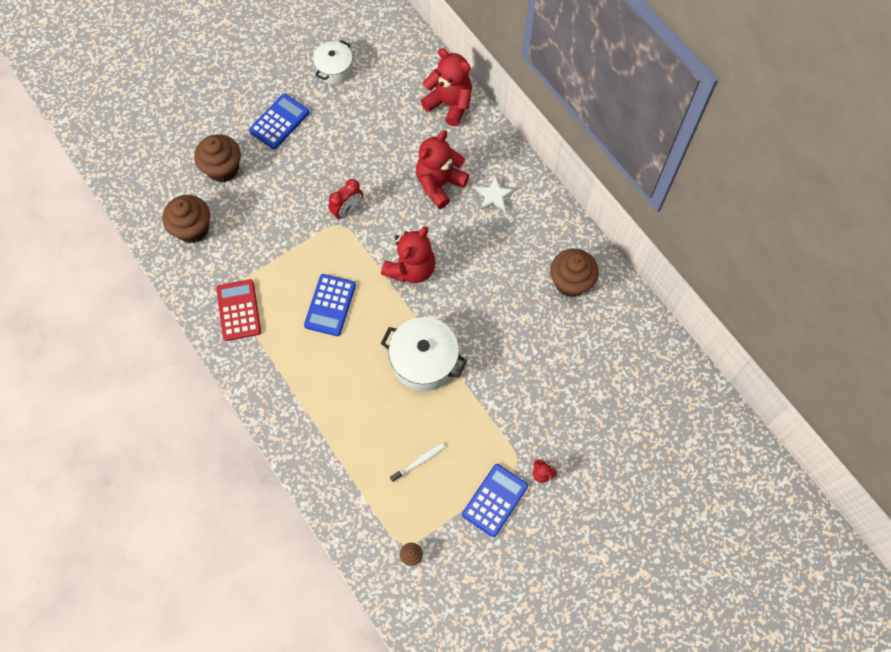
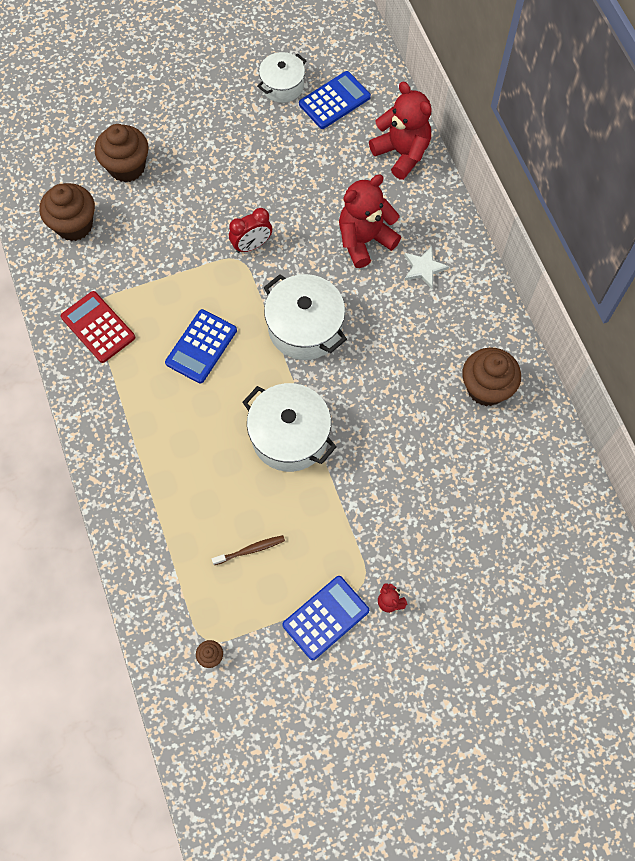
camera: 15 degrees right, 0 degrees up
(239, 310) = (98, 327): red calculator -> red calculator turned 45 degrees counterclockwise
(279, 122) = (204, 130): blue calculator -> blue calculator (334, 101)
(411, 268) = (305, 328): red teddy bear -> white pot
(419, 462) = (250, 550): white toothbrush -> brown toothbrush

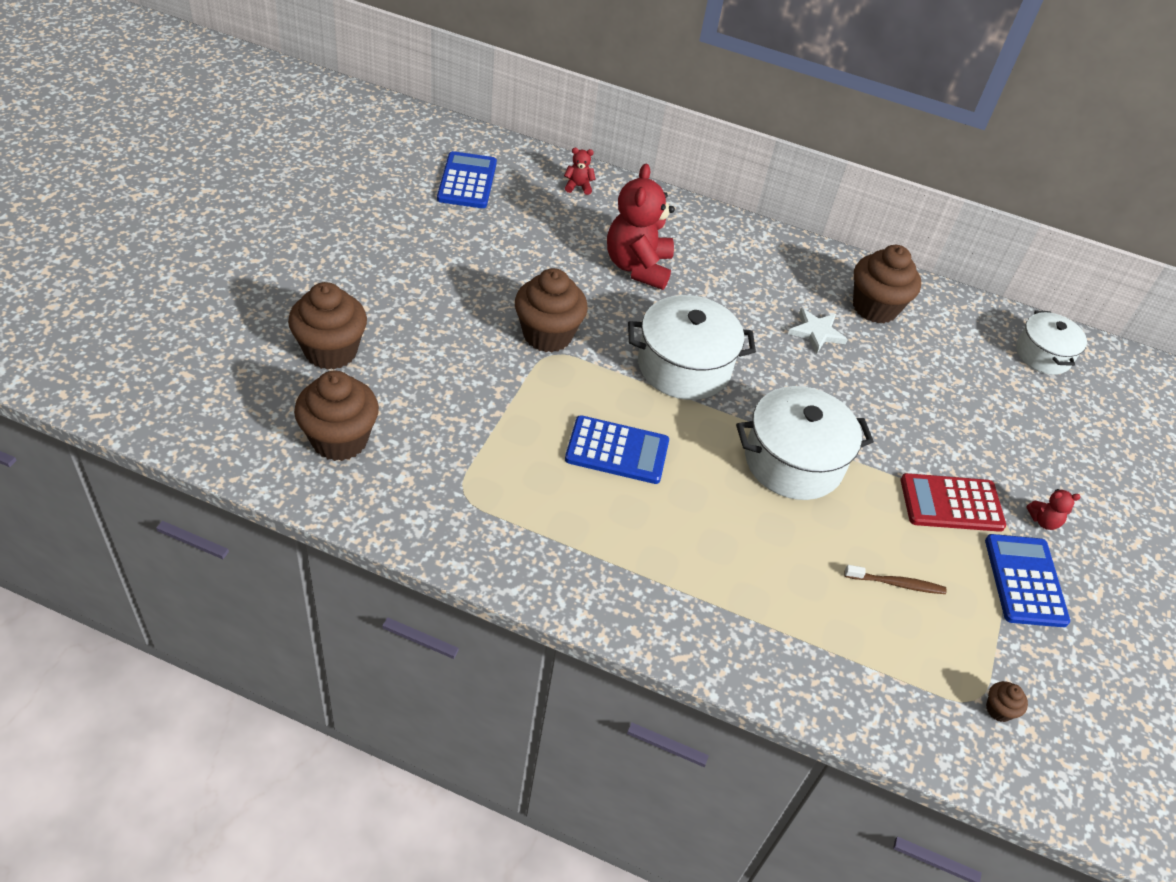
camera: 55 degrees left, 20 degrees down
(98, 327) = (492, 513): red calculator -> red calculator (951, 503)
(201, 346) = (617, 451): blue calculator -> blue calculator turned 60 degrees counterclockwise
(250, 550) = (896, 584): brown toothbrush -> brown toothbrush turned 75 degrees clockwise
(252, 245) = (547, 335): red clock -> brown cupcake
(282, 86) = (403, 196): white pot -> white pot (1043, 355)
(402, 153) = (578, 186): red teddy bear -> red teddy bear, size x0.42
(424, 268) = (711, 256): white star -> white star (816, 332)

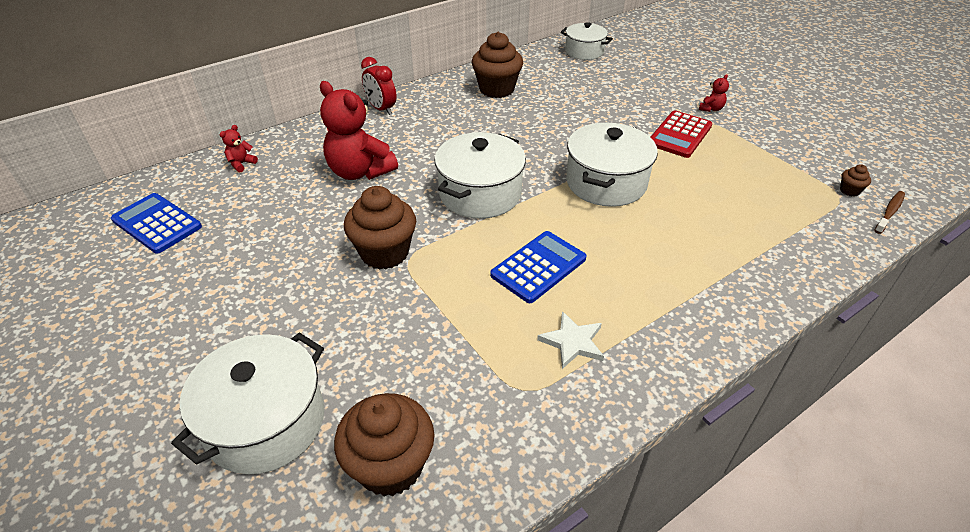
camera: 50 degrees left, 5 degrees down
(331, 351) = (265, 422): brown cupcake -> white pot
(746, 235) = (381, 109): none -> red clock
(816, 332) = (498, 121): white star -> white star (573, 342)
(896, 584) = (735, 186): brown toothbrush -> brown toothbrush (889, 212)
(1025, 581) = (753, 136): blue calculator -> none

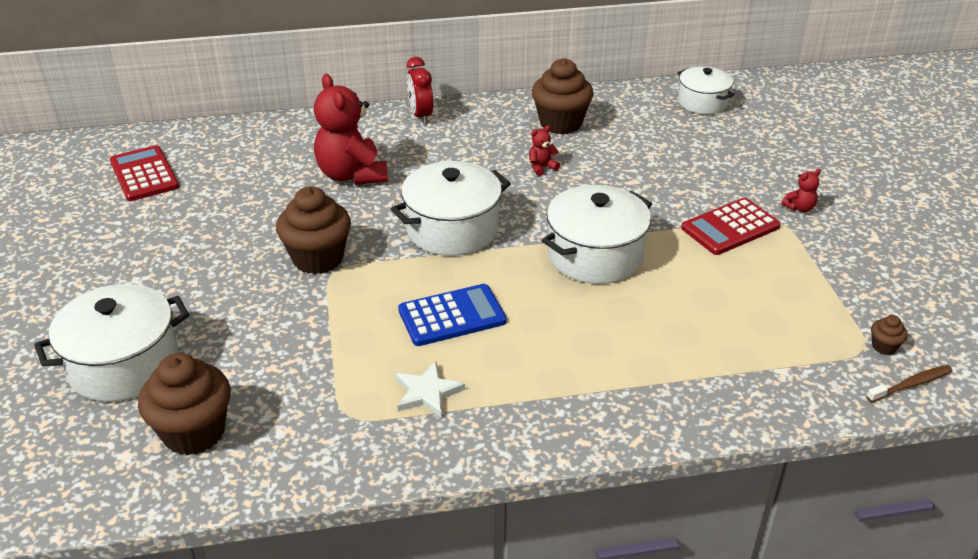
camera: 25 degrees right, 5 degrees down
(157, 223) = (144, 174): blue calculator -> red calculator
(241, 164) = (250, 138): red teddy bear -> red teddy bear (541, 167)

